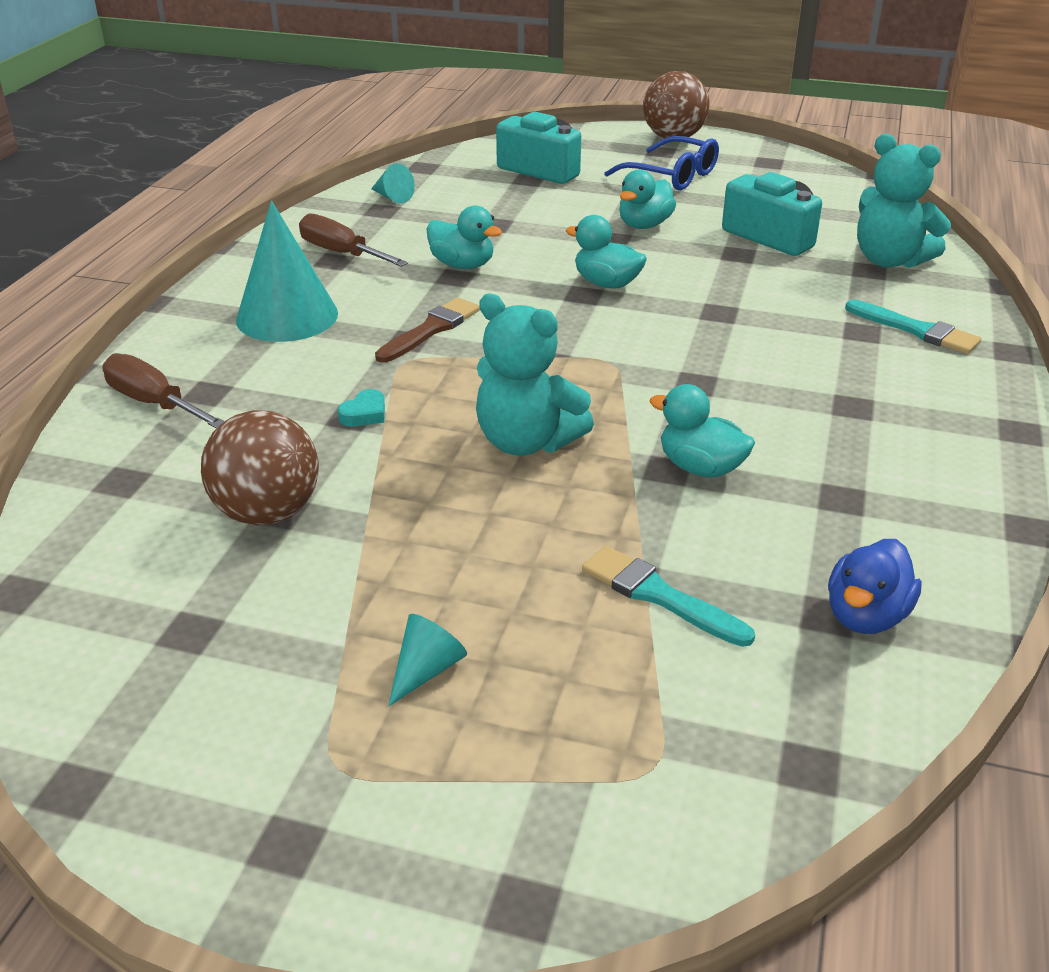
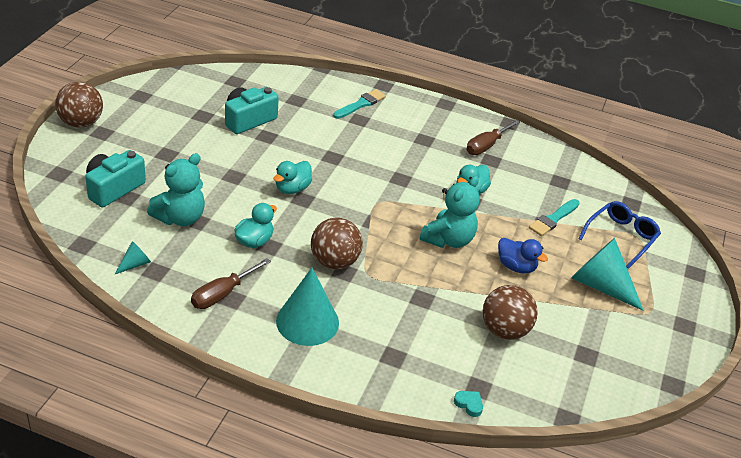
camera: 90 degrees left, 5 degrees up
(154, 403) = (403, 379): brown screwdriver -> brown screwdriver (486, 146)
(364, 414) = (420, 293): turquoise heart -> turquoise heart (469, 404)
(426, 670) = (600, 285): turquoise cone -> turquoise cone, size x2.16
(430, 330) = (334, 262): brown brush -> brown ball
(644, 225) = (219, 161): turquoise duck -> none
(671, 175) = (147, 137): blue glasses -> blue glasses (621, 237)
(866, 616) = (560, 173): blue duck -> blue duck (516, 266)
(889, 260) = (287, 91): turquoise teddy bear -> turquoise teddy bear (180, 218)

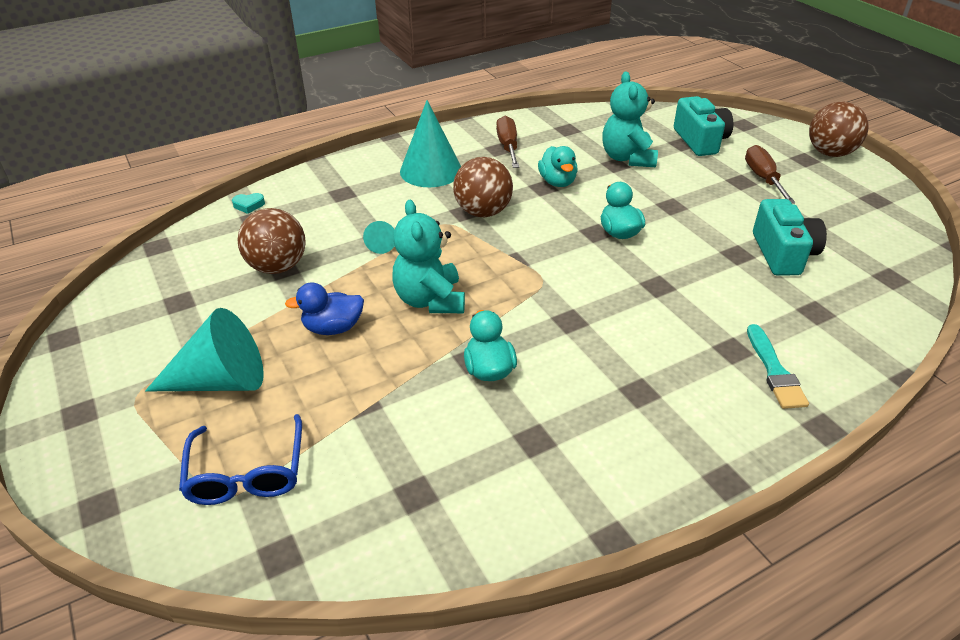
camera: 135 degrees right, 0 degrees up
(135, 264) = (584, 123): turquoise cone -> turquoise cone (381, 244)
(486, 146) = (573, 458): brown screwdriver -> brown screwdriver (763, 178)
(553, 219) = (358, 421): turquoise brush -> none

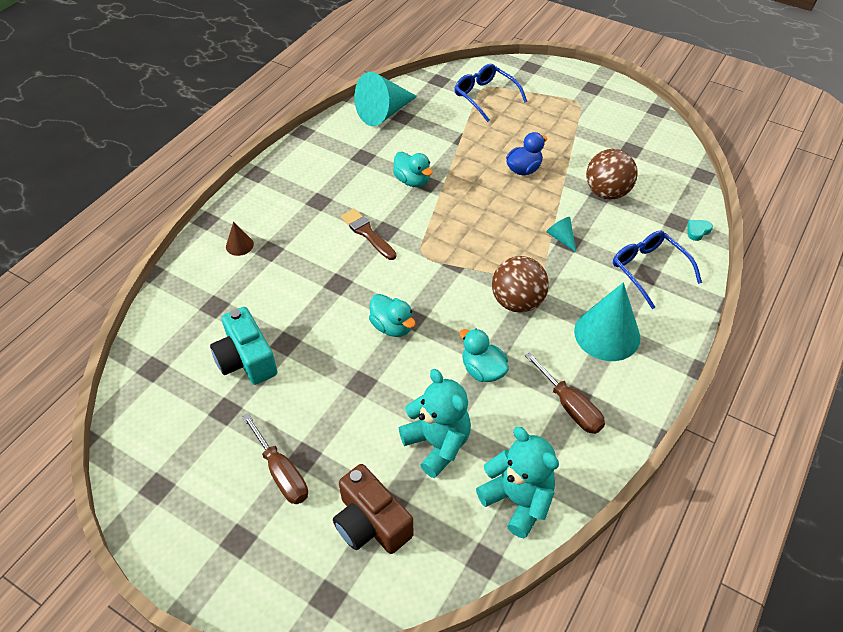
camera: 150 degrees right, 10 degrees up
(221, 381) = (547, 123): turquoise cone -> turquoise cone (384, 113)
(337, 194) = (649, 270): none -> blue glasses
(430, 300) = (485, 209): turquoise teddy bear -> turquoise teddy bear (517, 500)
(594, 324) = (367, 233): none -> brown brush
(700, 141) = (371, 523): turquoise camera -> brown camera
(774, 371) = (239, 245): turquoise brush -> brown cone
(830, 153) = (208, 571): brown ball -> none

